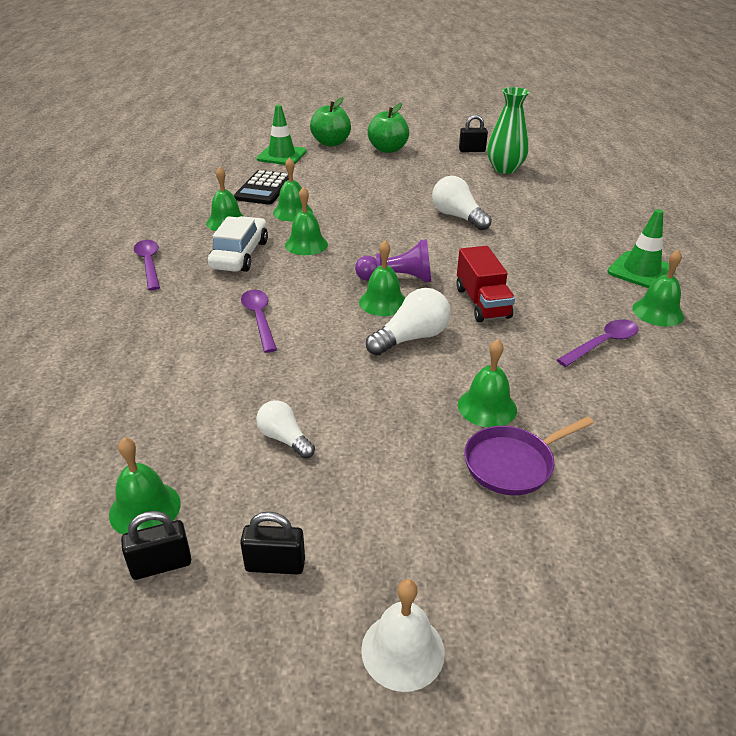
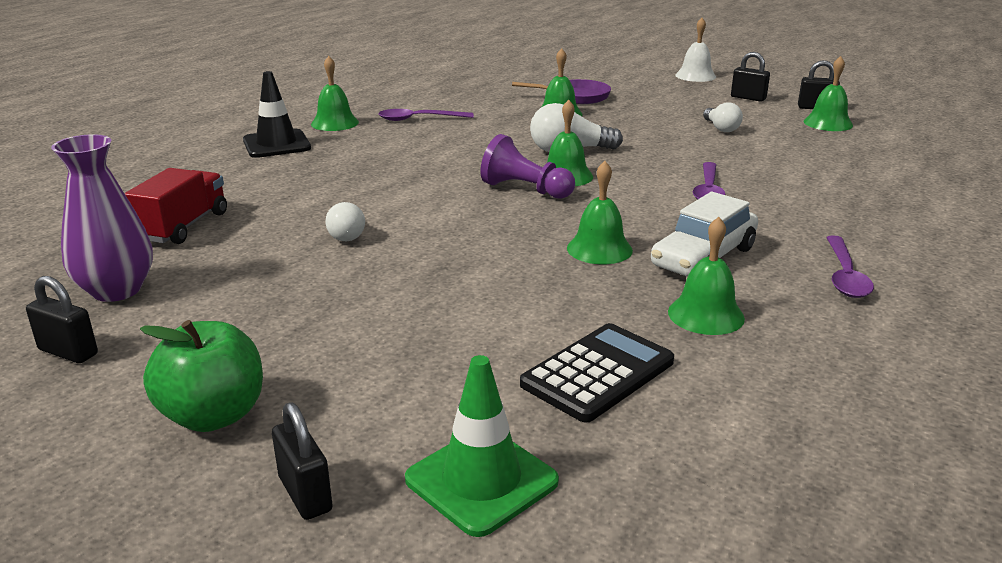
camera: 150 degrees left, 10 degrees down
(292, 212) = (580, 304): green bell -> none
(331, 143) = (305, 494): green apple -> black padlock
(457, 217) = (347, 234): white light bulb -> white light bulb, size x0.64
(482, 303) = (469, 156): red truck -> red truck (183, 226)
(505, 169) = (116, 290): green vase -> purple vase
(641, 271) = (276, 144): green traffic cone -> black traffic cone

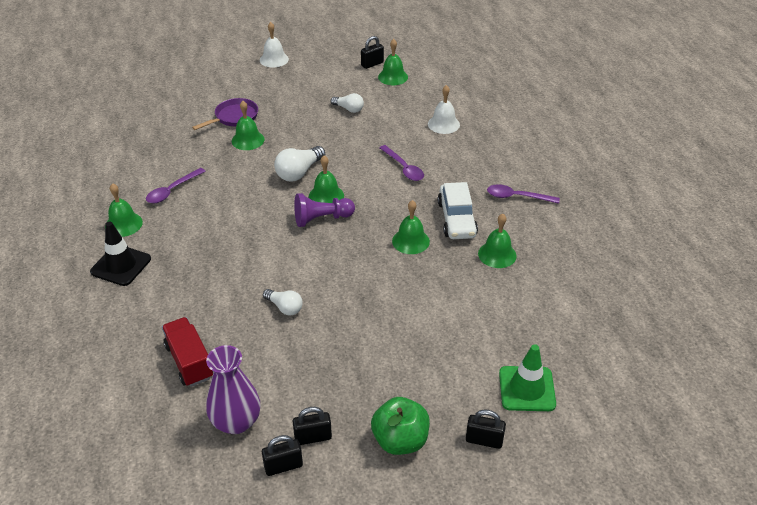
camera: 45 degrees left, 15 degrees up
(598, 373) = (499, 313): black calculator -> none
(748, 98) = (329, 70): black padlock -> black padlock (313, 437)
(836, 176) = (443, 124): none -> white bell
(844, 276) = (517, 197): purple spoon -> purple spoon turned 135 degrees clockwise

